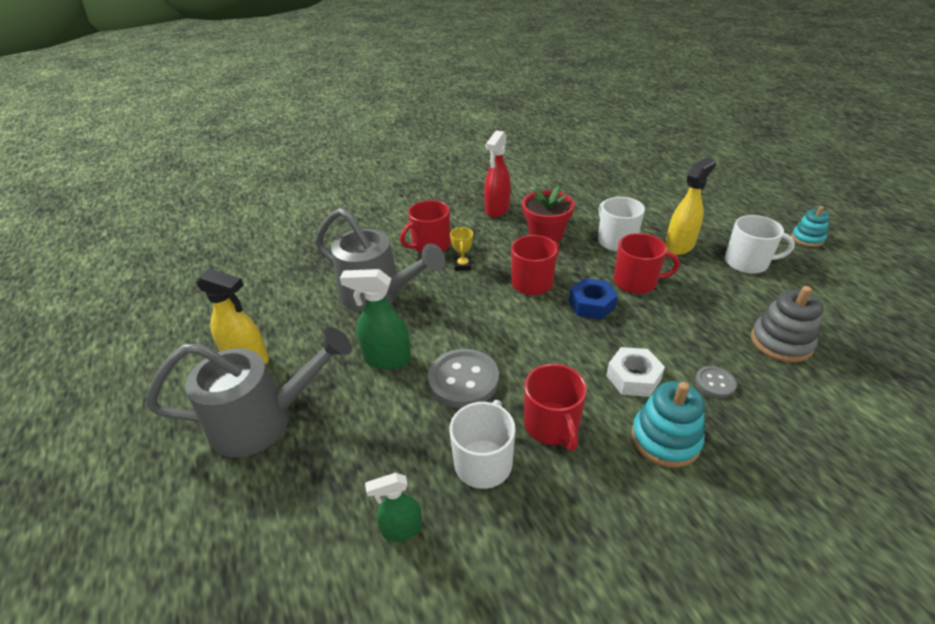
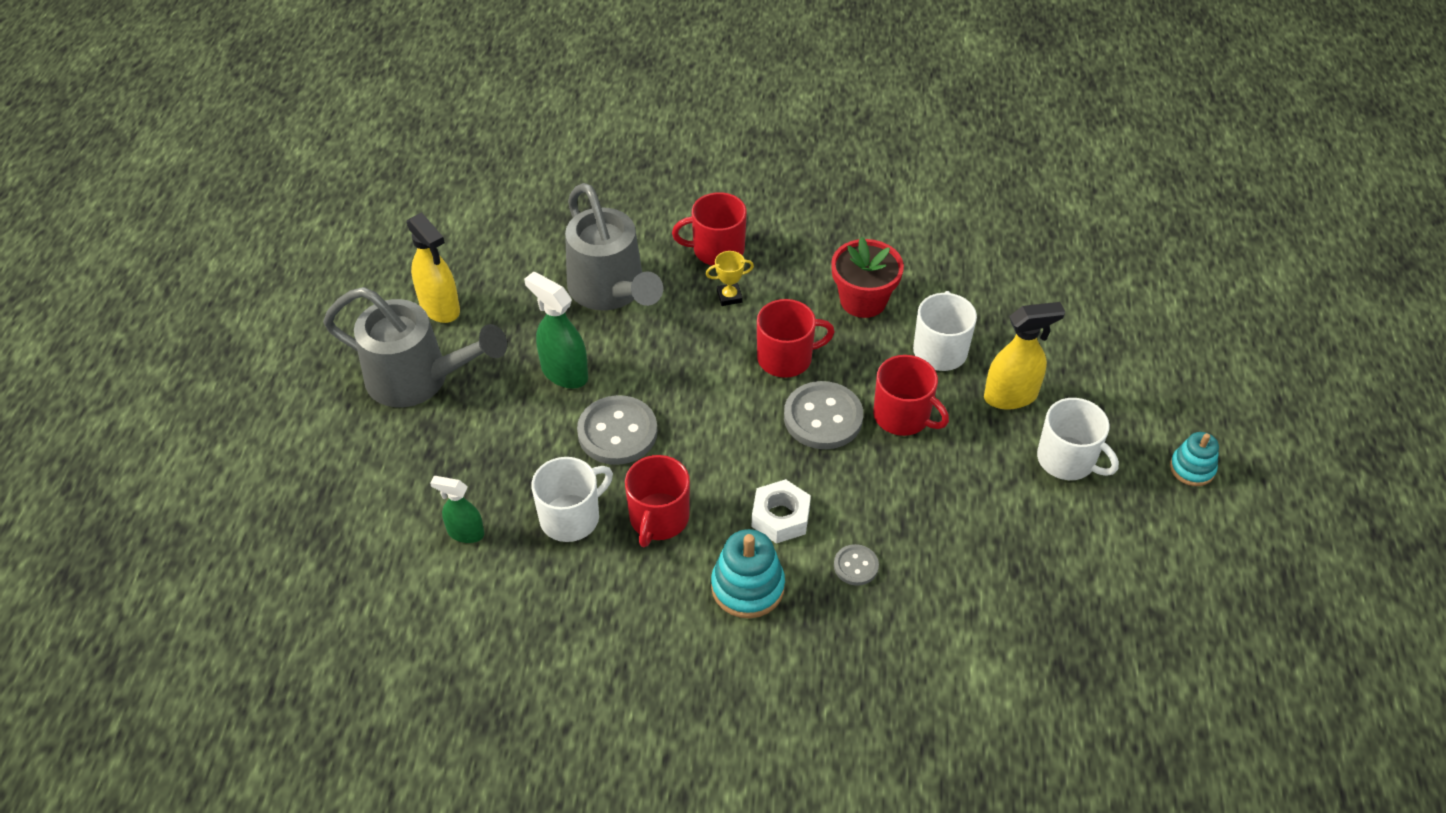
camera: 30 degrees right, 10 degrees up
(463, 265) = (729, 297): yellow trophy -> yellow trophy turned 45 degrees clockwise
(497, 209) = (841, 232): red spray bottle -> none
(591, 304) = (823, 417): blue nut -> grey button
(781, 342) = (979, 566): grey stacking toy -> none

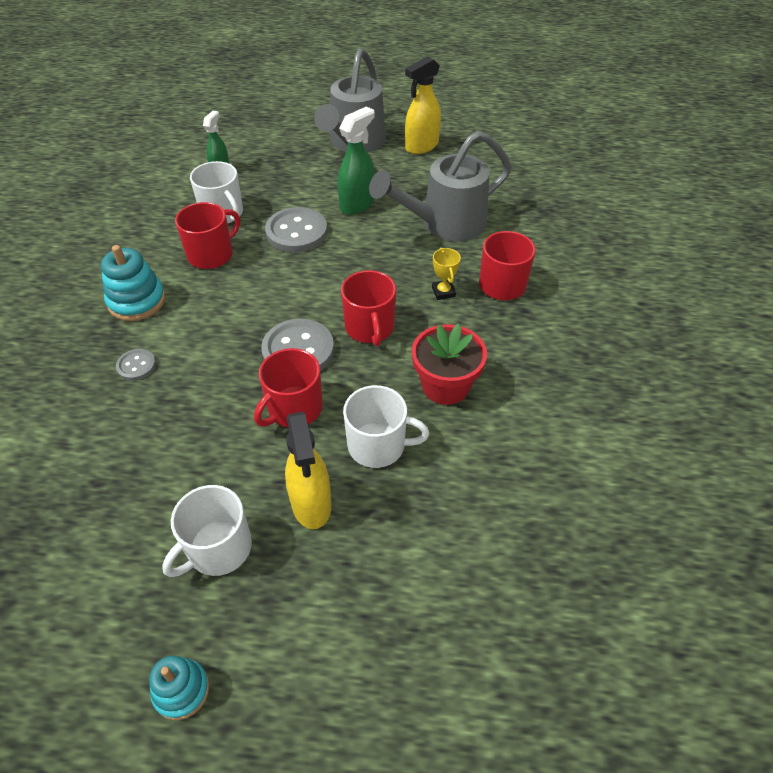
camera: 90 degrees right, 0 degrees up
(658, 518) = (211, 254): red mug -> red mug turned 120 degrees clockwise
(780, 517) = (197, 320): white nut -> none

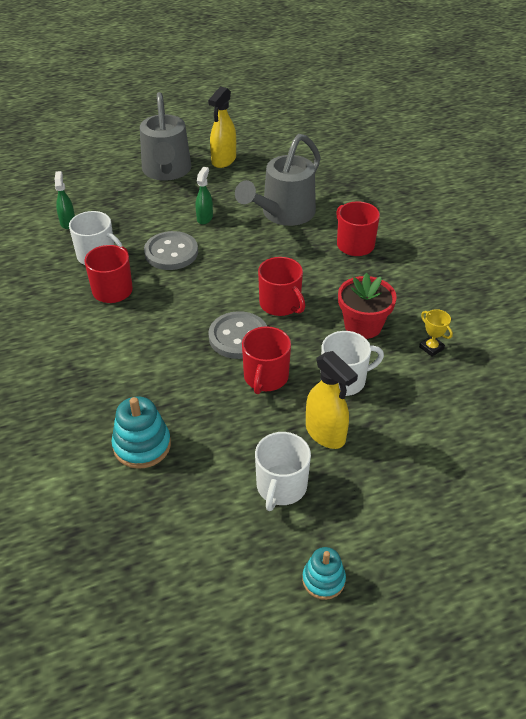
camera: 25 degrees left, 5 degrees down
(136, 366) = (117, 390): grey button -> none
(137, 301) = (77, 344): turquoise stacking toy -> turquoise stacking toy (142, 445)
(357, 204) = (205, 218): green spray bottle -> green spray bottle, size x0.64
(443, 292) = (316, 262): yellow trophy -> yellow trophy (431, 348)

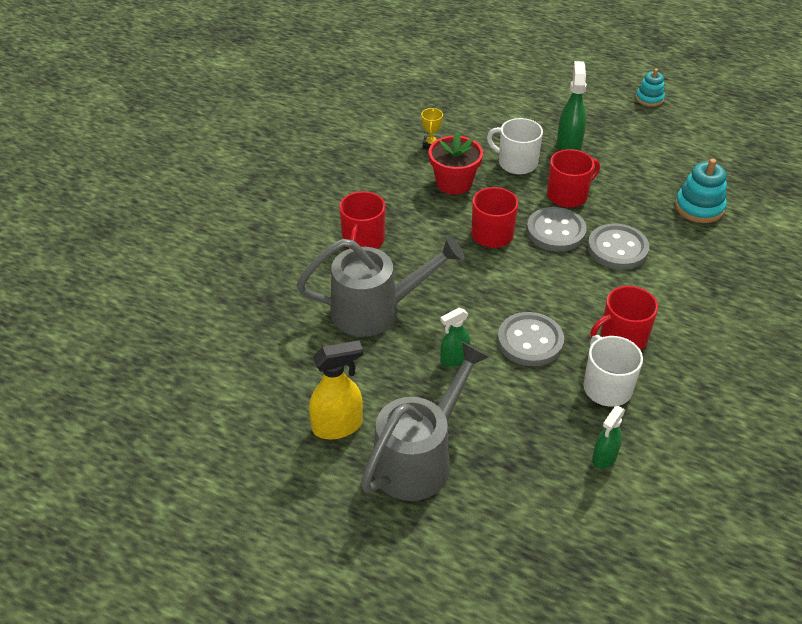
camera: 135 degrees left, 0 degrees up
(177, 354) = (617, 249): none -> grey button
(281, 487) = (628, 140): white mug -> none
(325, 434) = (568, 146): yellow spray bottle -> green spray bottle

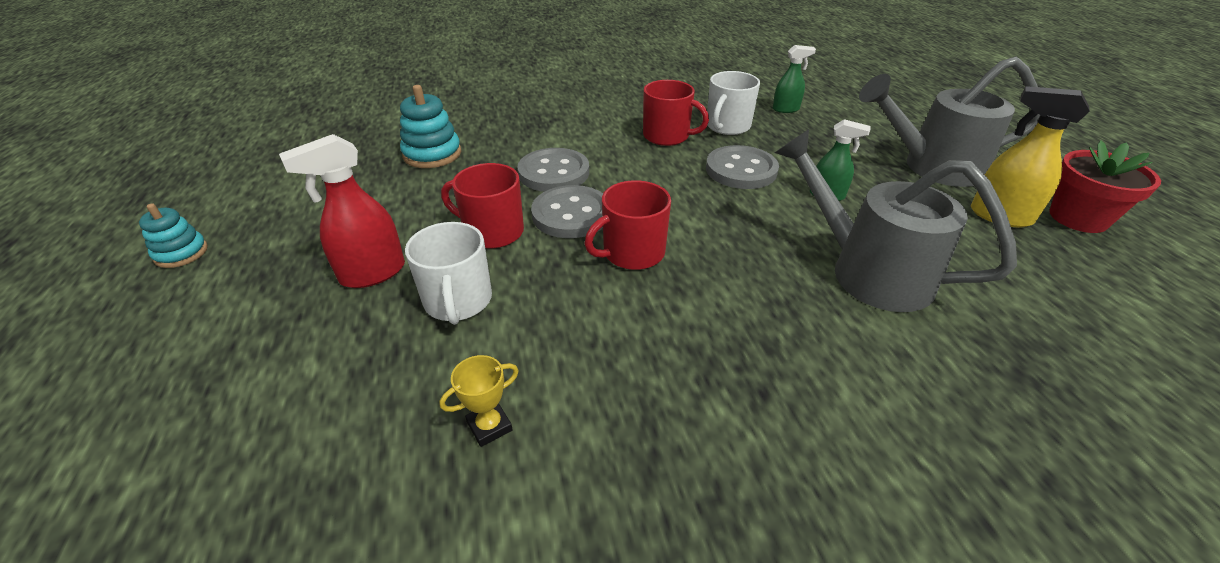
camera: 130 degrees left, 5 degrees down
(363, 240) = (798, 355): red mug -> none
(454, 183) = (569, 337): red flower pot -> red flower pot (1078, 218)
(568, 146) = (372, 273): green spray bottle -> red spray bottle

